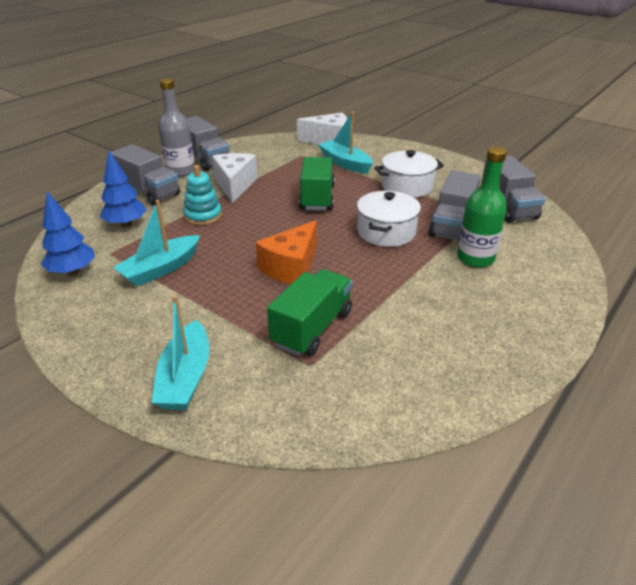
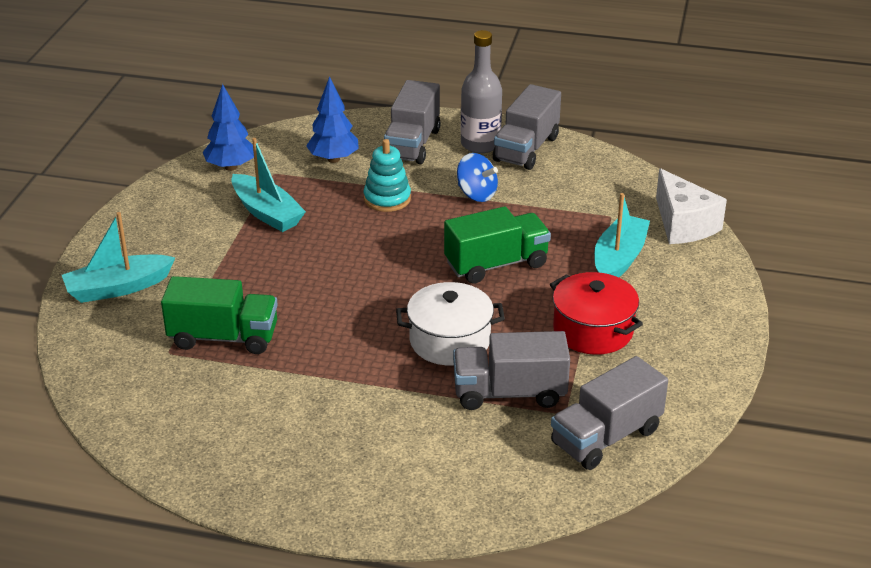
camera: 65 degrees right, 0 degrees up
(161, 269) = (267, 213): turquoise boat -> turquoise boat turned 150 degrees counterclockwise
(235, 185) = (476, 194): white cheese -> blue spinning top
(291, 267) = (322, 292): orange cheese -> none
(407, 186) = (593, 330): white pot -> red pot
(475, 258) = (436, 427): green bottle -> none

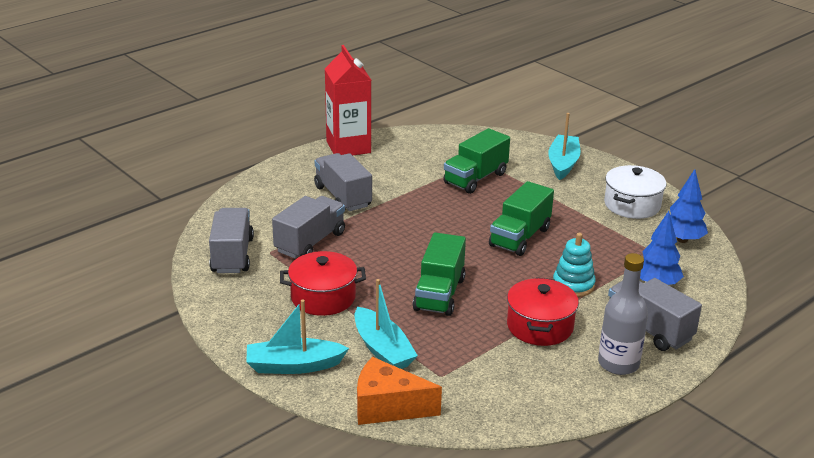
camera: 125 degrees right, 5 degrees down
(237, 489) = (348, 147): none -> red carton
(267, 213) = (602, 233): turquoise boat -> turquoise boat (294, 365)
(332, 257) = (520, 237): none -> green truck
(450, 341) = (381, 243): white pot -> white pot (632, 205)
(476, 194) = (540, 326): blue spinning top -> red pot
(526, 149) = (588, 384): grey truck -> grey truck (343, 197)
(683, 224) = (387, 407): white cheese -> orange cheese

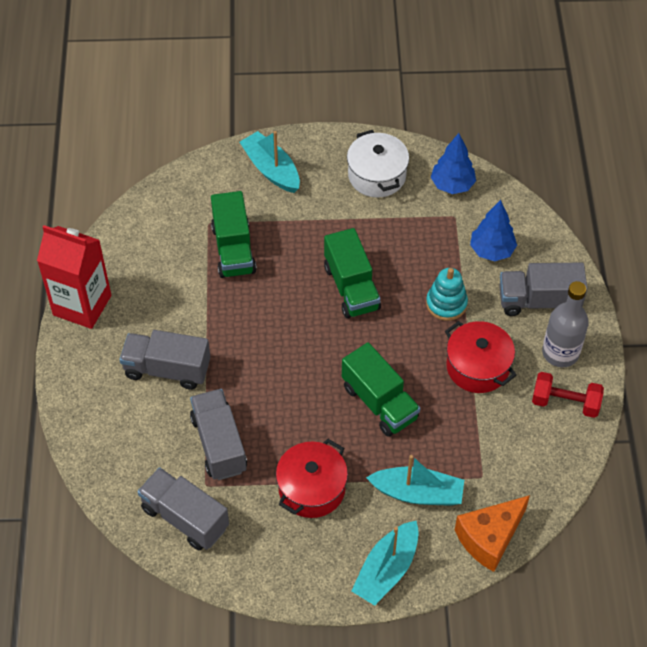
camera: 50 degrees left, 25 degrees up
(574, 389) = (565, 403): none -> red dumbbell

